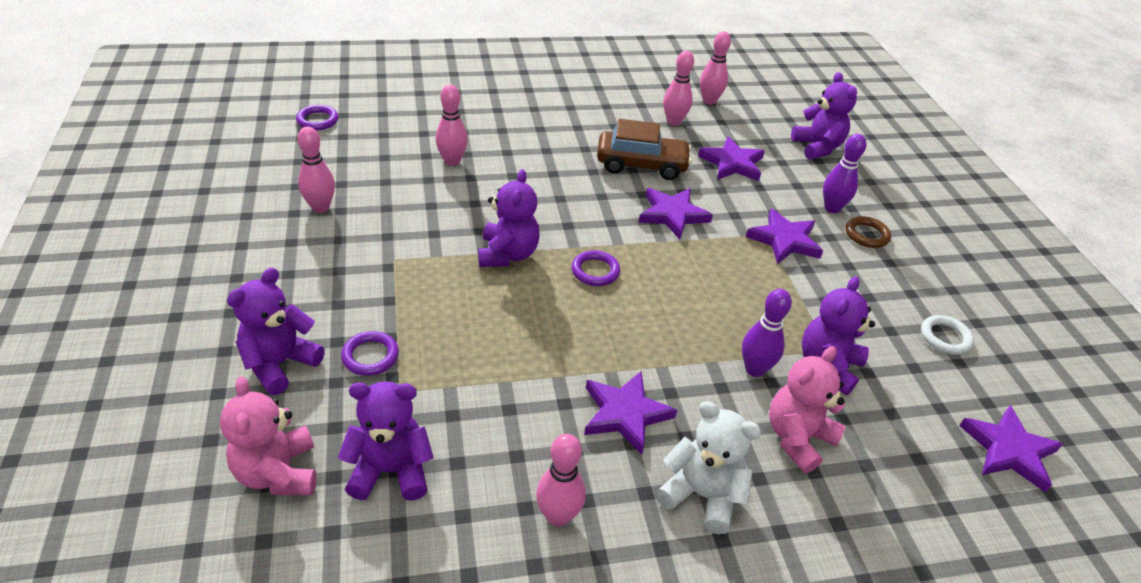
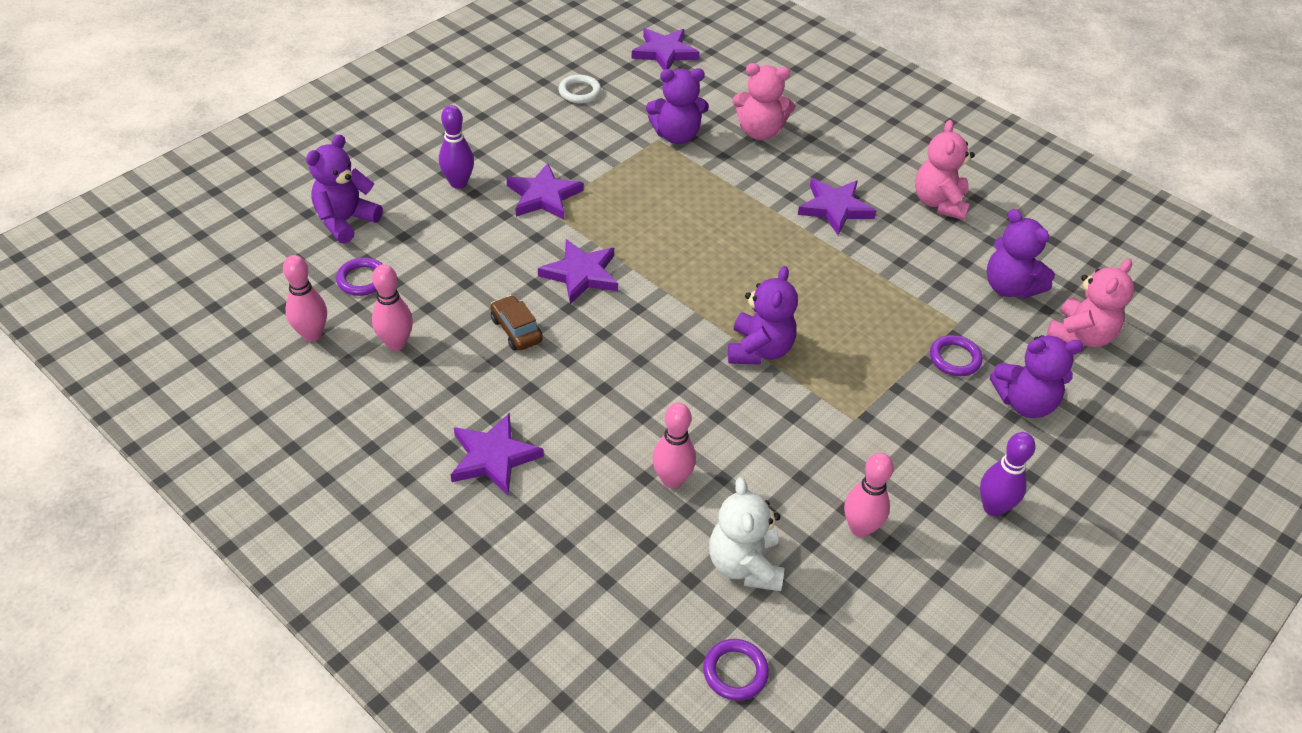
camera: 125 degrees left, 5 degrees up
(507, 254) = (759, 350): purple teddy bear -> purple teddy bear turned 135 degrees clockwise
(558, 516) = (939, 203): pink bowling pin -> pink teddy bear
(595, 271) = (715, 286): purple ring -> purple ring (362, 279)
(641, 165) = (516, 330): brown car -> brown car, size x0.58
(702, 495) = (851, 155): white teddy bear -> white teddy bear (744, 565)
(732, 163) = (443, 268): purple star -> purple star (493, 457)
(754, 369) = (721, 166): purple bowling pin -> purple bowling pin (993, 507)
(866, 235) = (482, 154): brown ring -> none

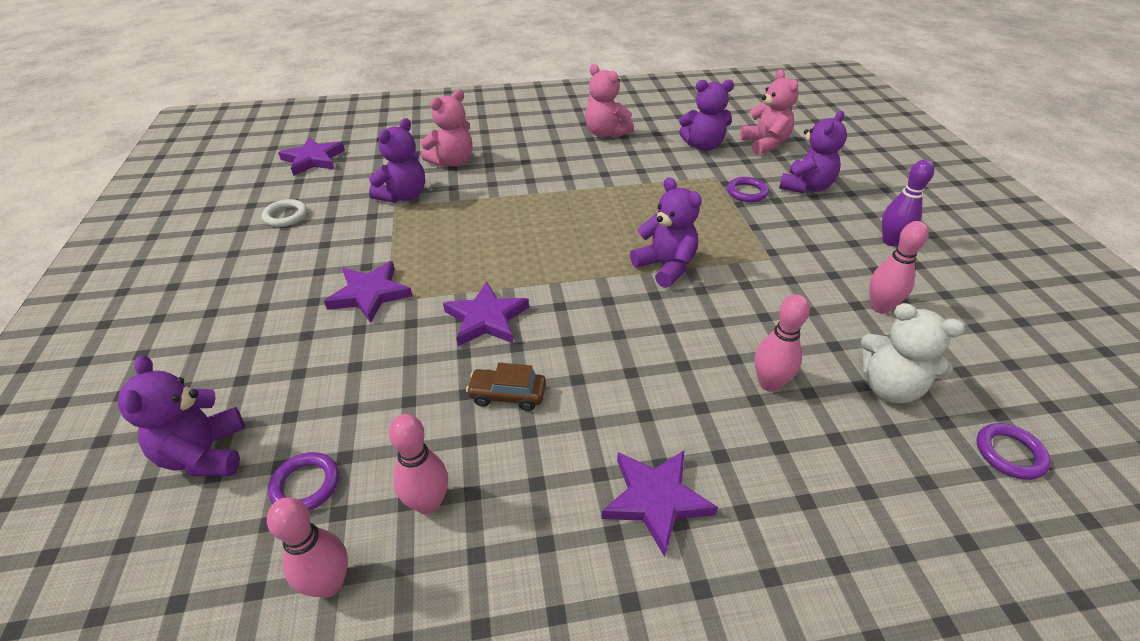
camera: 50 degrees left, 5 degrees down
(458, 183) = (279, 338): purple bowling pin -> none
(835, 208) = (564, 169): purple star -> none

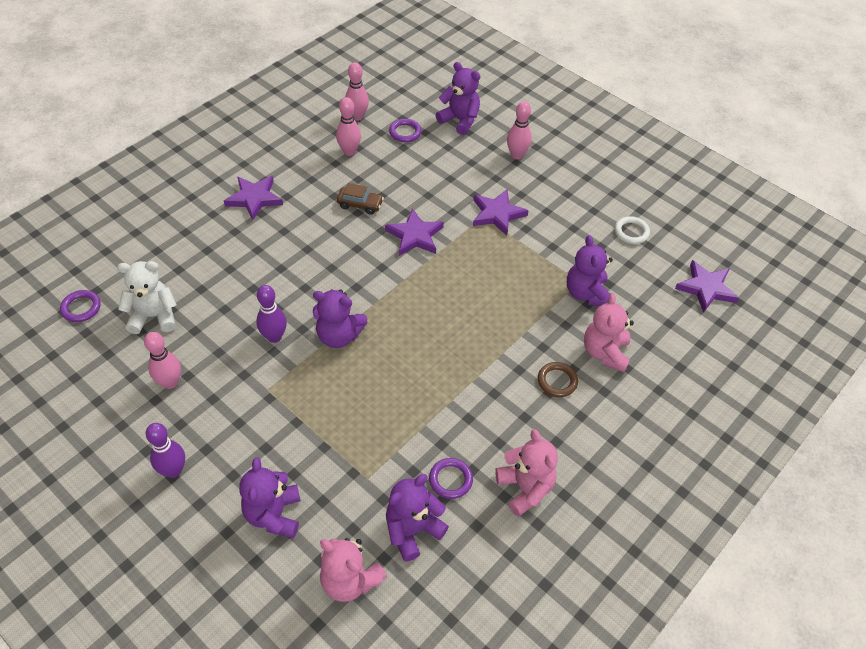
camera: 140 degrees right, 10 degrees up
(507, 395) = (360, 204): brown car -> brown car turned 45 degrees clockwise
(511, 163) = (557, 381): none -> brown ring
(605, 133) = (525, 488): pink teddy bear -> pink teddy bear turned 60 degrees clockwise
(737, 296) = (274, 337): none -> purple bowling pin
(747, 192) = (325, 469): purple ring -> purple ring (450, 480)
(769, 383) = (226, 282): pink bowling pin -> pink bowling pin (516, 155)

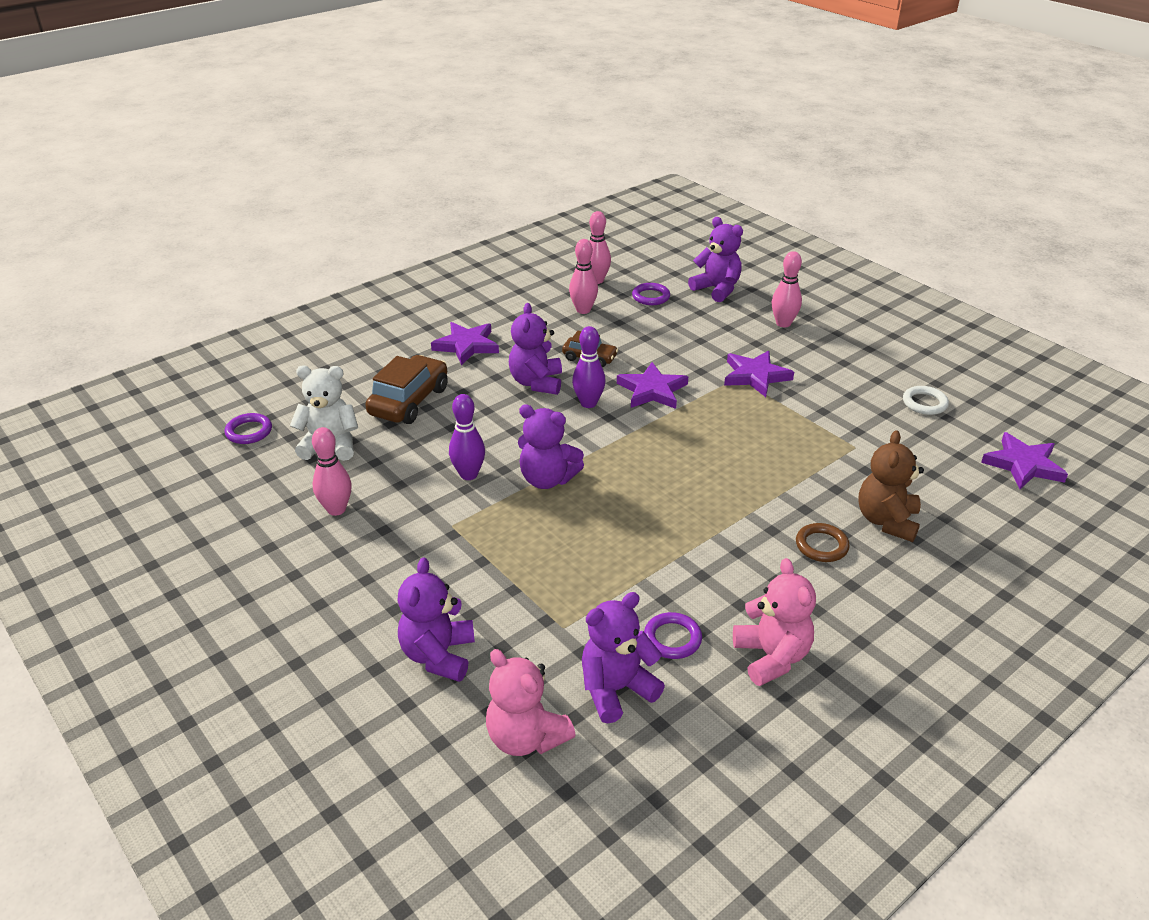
camera: 10 degrees right, 15 degrees down
(173, 470) = (322, 597): purple bowling pin -> purple bowling pin (588, 403)
(213, 264) = (409, 401): none -> brown car
(586, 294) = (864, 459): purple teddy bear -> purple teddy bear (536, 383)
(605, 352) = (886, 521): pink teddy bear -> brown teddy bear

